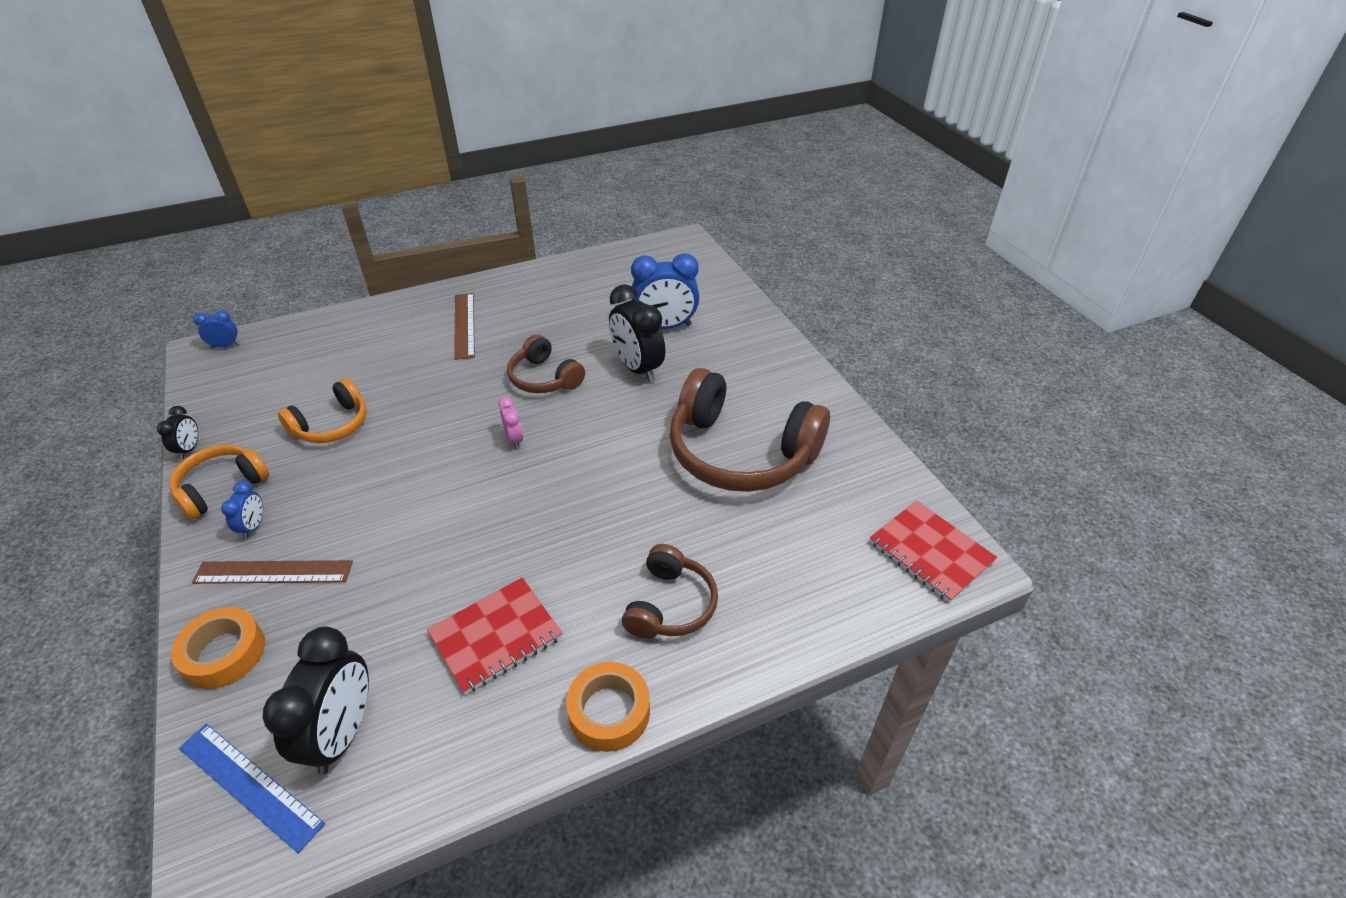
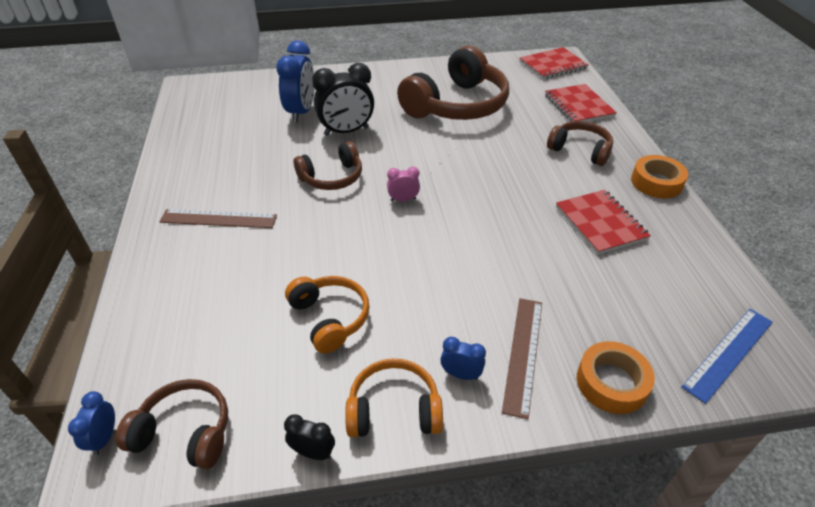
camera: 75 degrees left, 0 degrees up
(221, 487) = (394, 409): orange headphones -> orange headphones turned 120 degrees clockwise
(222, 379) = (184, 432): none -> brown headphones
(342, 733) = (682, 302): black clock -> none
(805, 597) = (578, 106): none -> red notebook

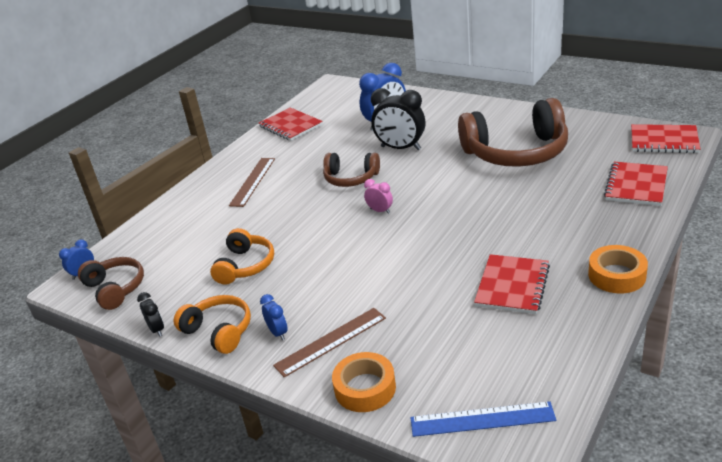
camera: 45 degrees right, 10 degrees down
(190, 143) = (290, 126): none -> red notebook
(218, 219) = (252, 181): brown ruler -> brown ruler turned 60 degrees clockwise
(580, 150) = (579, 224): brown headphones -> none

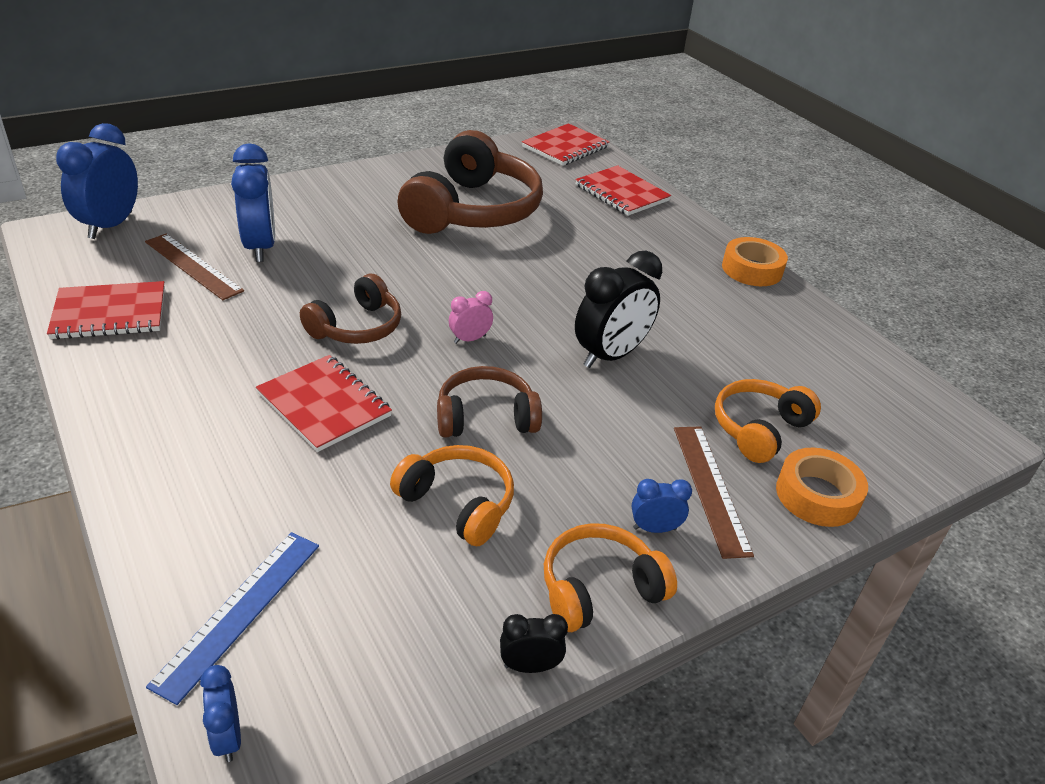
camera: 70 degrees left, 5 degrees up
(115, 289) = (343, 694): brown headphones -> brown headphones (486, 417)
(252, 181) = (221, 411): brown ruler -> brown ruler (193, 266)
(354, 90) = (110, 226): none -> blue clock
(400, 148) = (342, 264): black clock -> black clock (610, 355)
(410, 342) = (759, 429): none -> orange headphones
(482, 419) = (912, 436): blue ruler -> blue ruler (239, 612)
(512, 286) = (716, 325): red notebook -> red notebook (324, 405)

